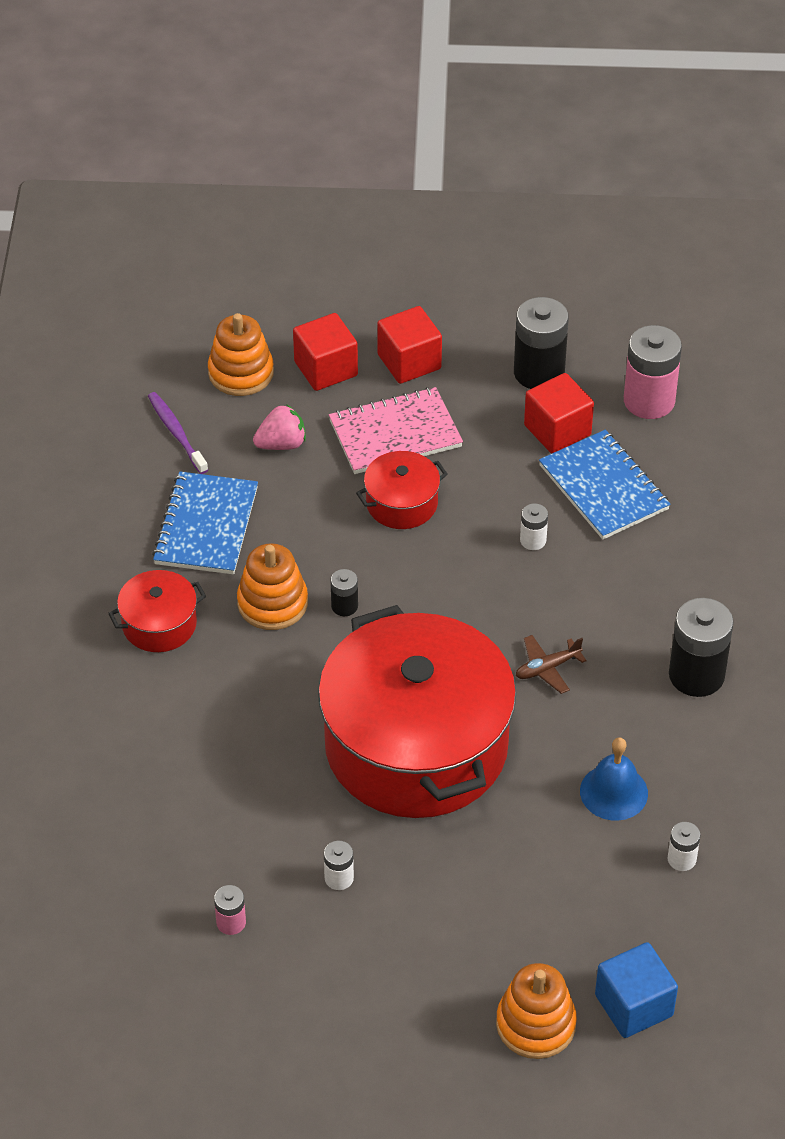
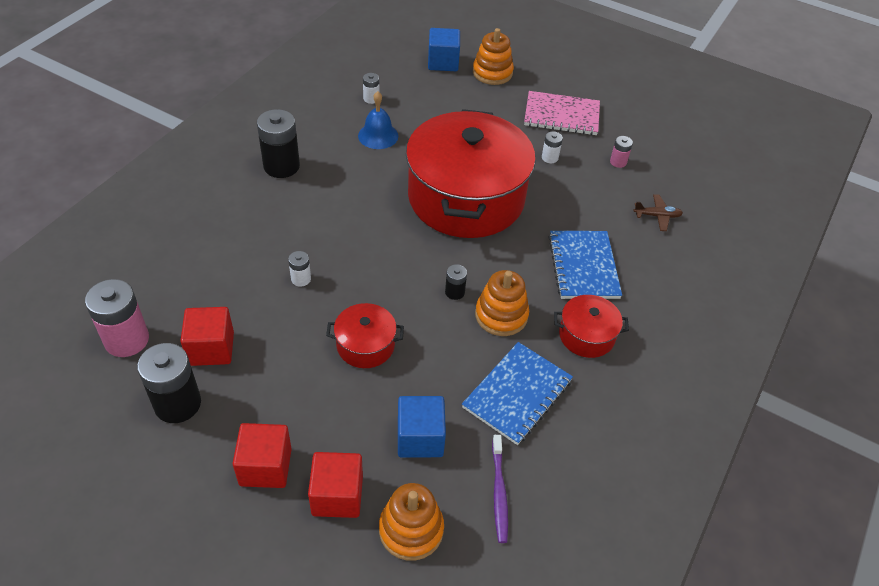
camera: 155 degrees left, 0 degrees up
(281, 444) = (420, 438): pink strawberry -> blue cube
(395, 434) = (328, 404): pink notebook -> pink notebook (561, 115)
(547, 668) = (360, 204): brown plane -> brown plane (657, 216)
(604, 487) = (222, 292): blue notebook -> blue notebook (583, 266)

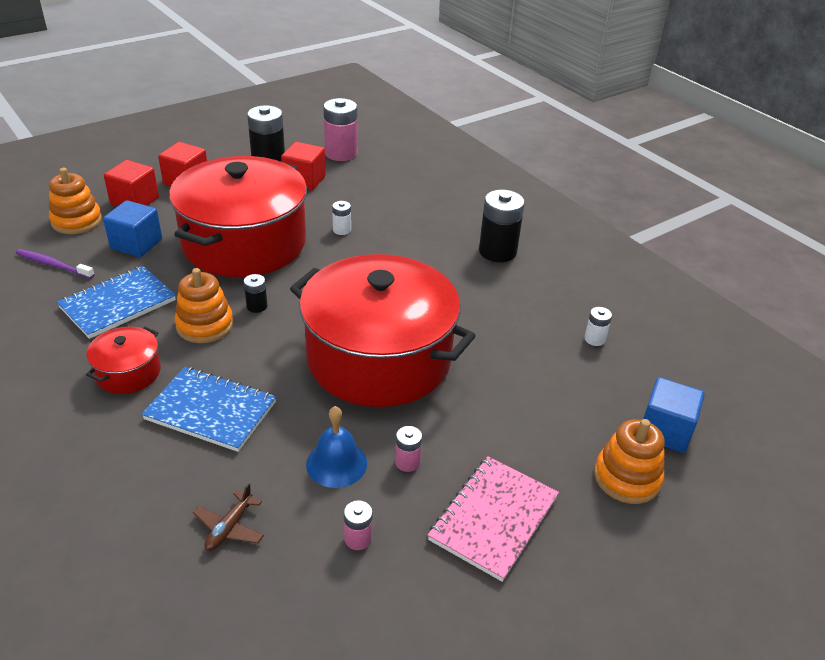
camera: 115 degrees right, 10 degrees down
(365, 345) = (244, 243): red pot -> red pot, size x2.36
(378, 135) = (520, 325): blue bell -> blue bell (336, 463)
(517, 394) = (118, 304): blue notebook -> blue notebook turned 75 degrees clockwise
(549, 158) = (407, 462): white battery -> pink battery

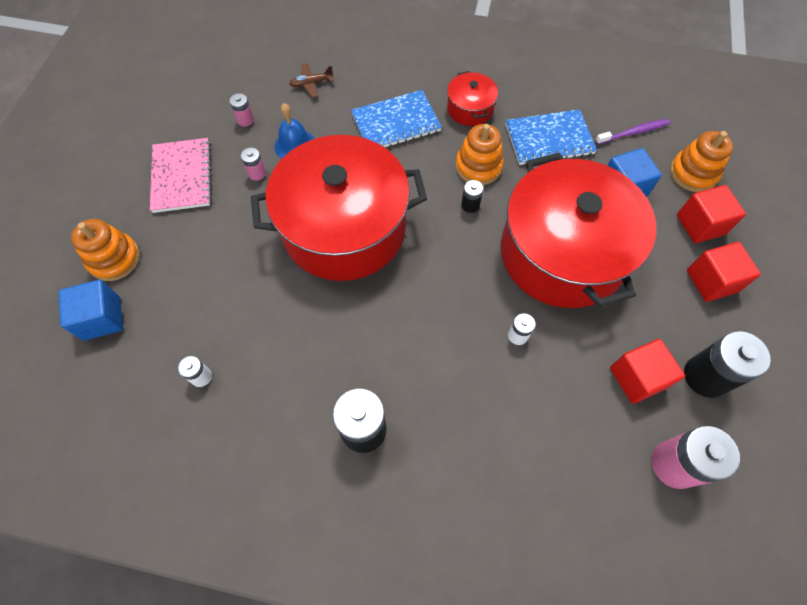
camera: 140 degrees right, 25 degrees up
(118, 304) = (549, 139): blue notebook -> blue notebook turned 75 degrees clockwise
(229, 528) = (311, 84): brown plane -> brown plane turned 90 degrees counterclockwise

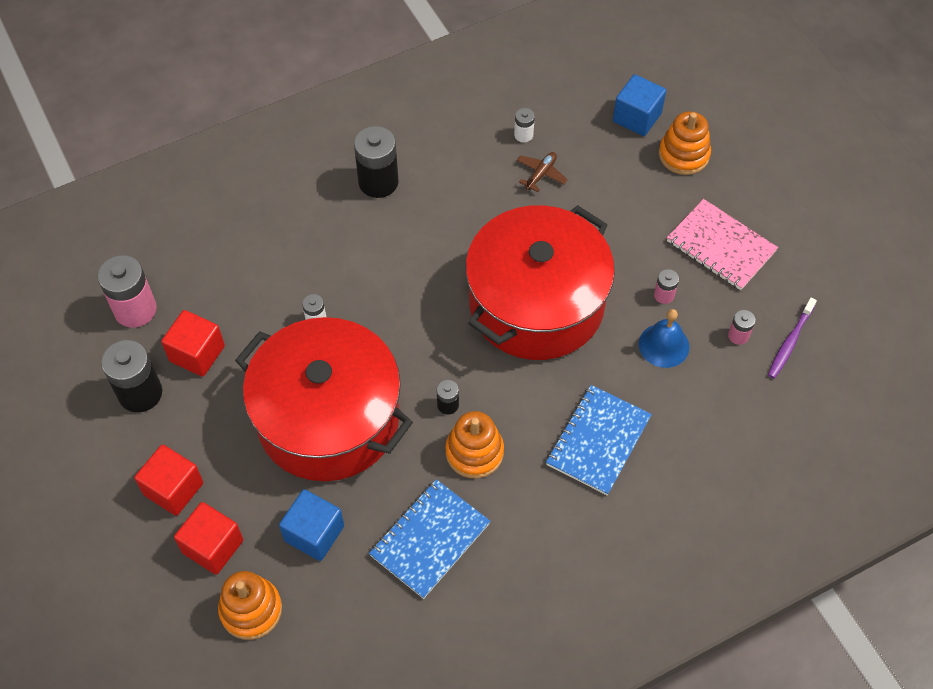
camera: 140 degrees right, 5 degrees down
(311, 84) = (727, 422): brown plane -> brown plane (541, 174)
(470, 109) = (541, 516): red pot -> none
(634, 132) = (345, 620): purple toothbrush -> purple toothbrush (790, 342)

